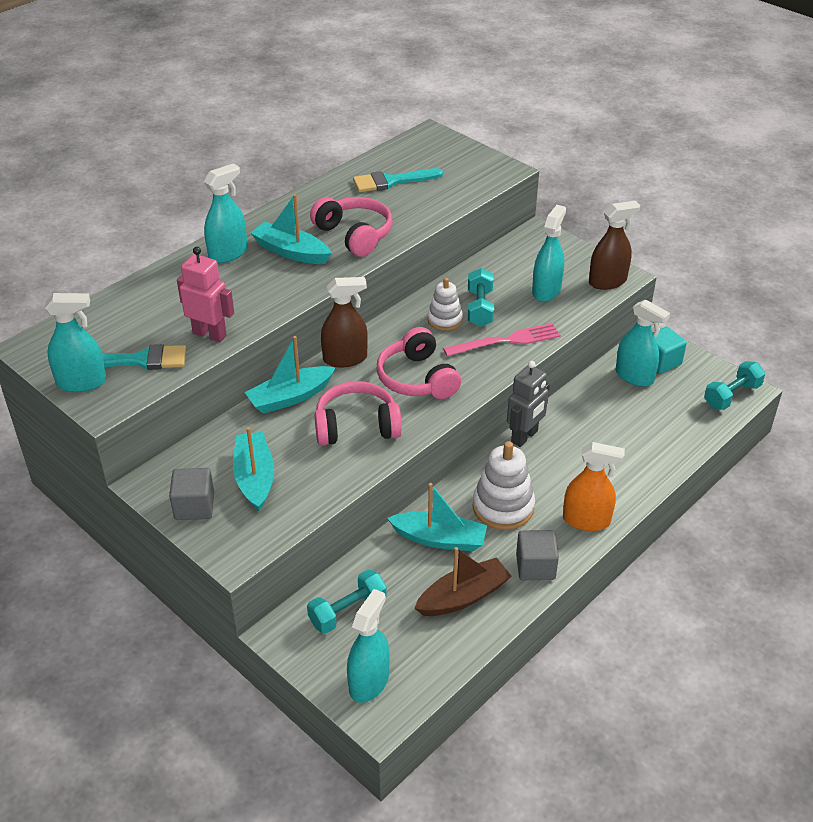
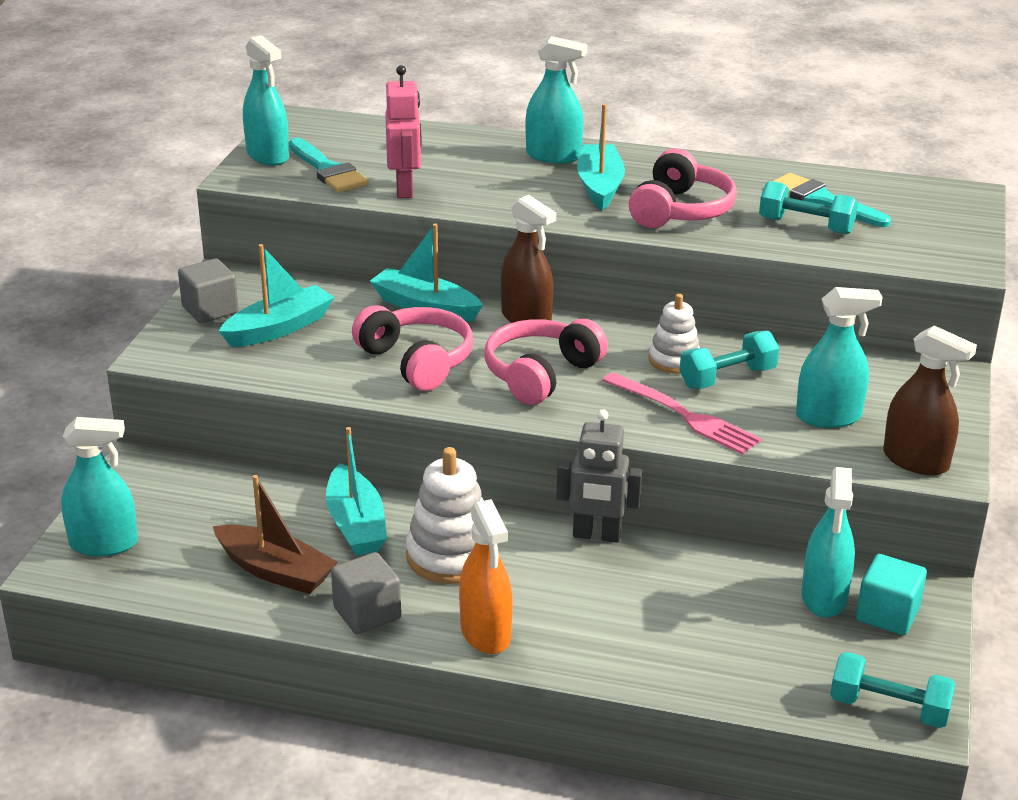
camera: 60 degrees right, 10 degrees down
(347, 611) = (196, 496): turquoise dumbbell -> turquoise dumbbell (806, 226)

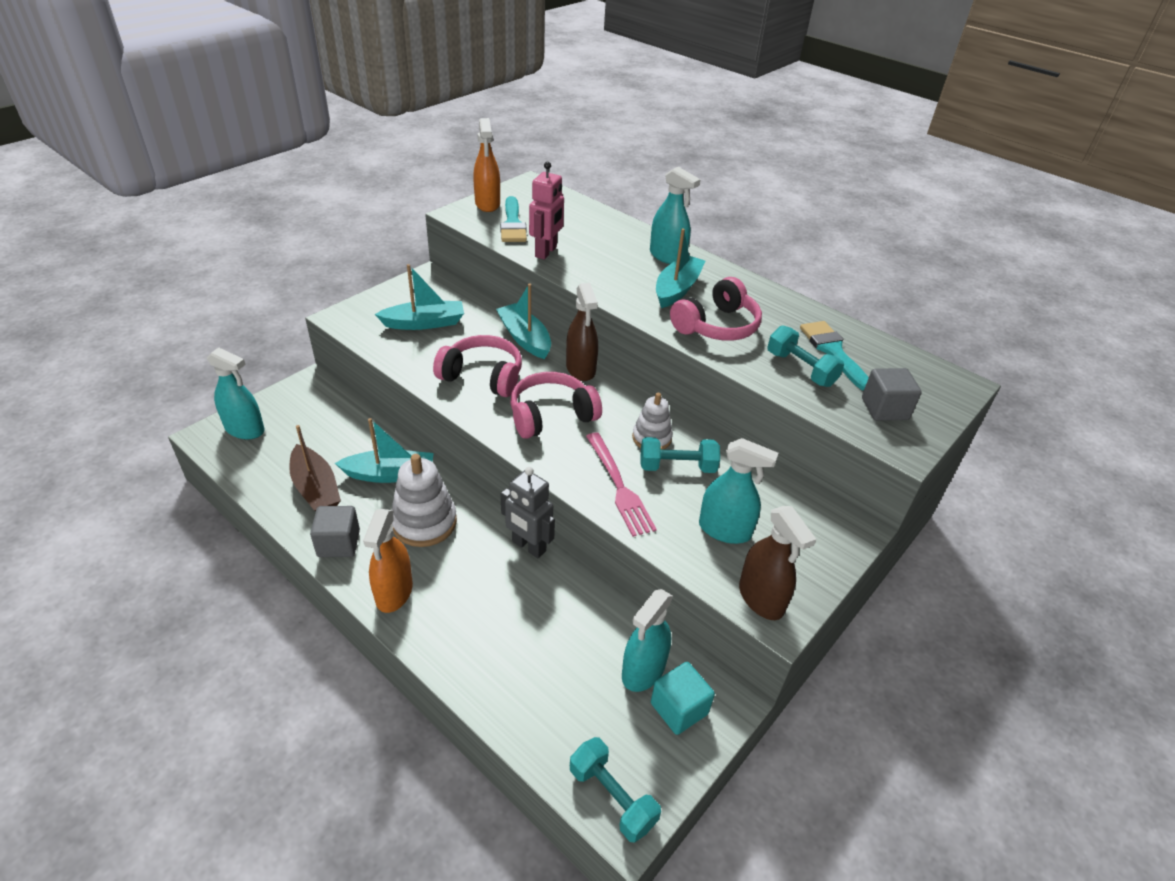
camera: 25 degrees right, 10 degrees up
(210, 310) = (398, 297): grey cube -> grey cube (884, 409)
(268, 156) = (487, 204): turquoise spray bottle -> orange spray bottle
(356, 524) = (390, 474): turquoise boat -> turquoise boat turned 105 degrees counterclockwise
(417, 361) = (482, 376): pink headphones -> pink headphones turned 60 degrees counterclockwise

